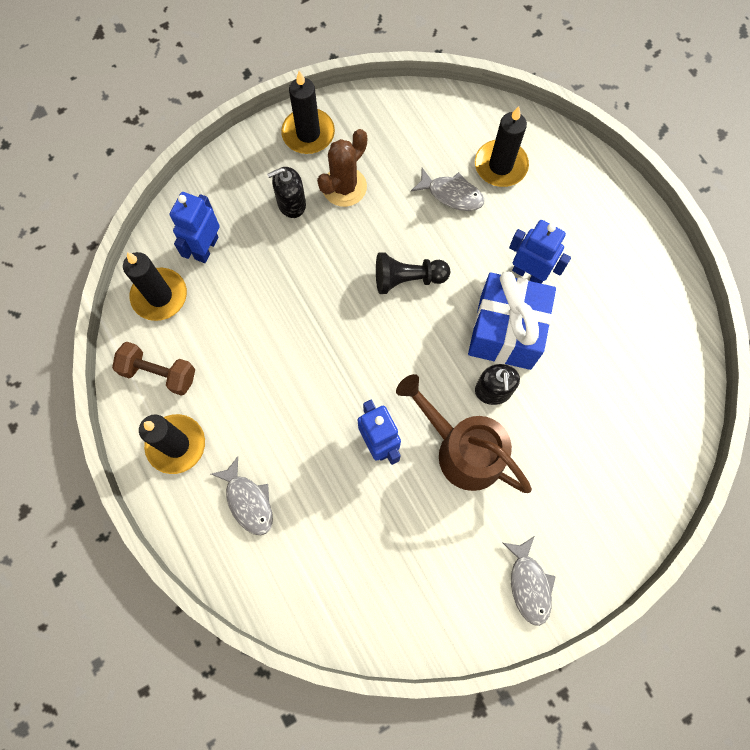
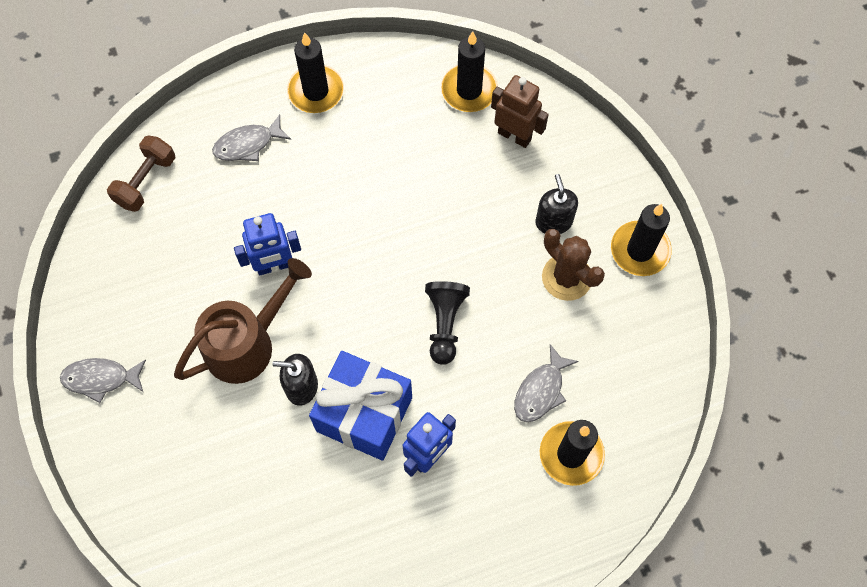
camera: 100 degrees right, 5 degrees down
(159, 373) = (388, 83): brown dumbbell -> brown dumbbell (146, 181)
(206, 248) = (514, 136): blue robot -> brown robot

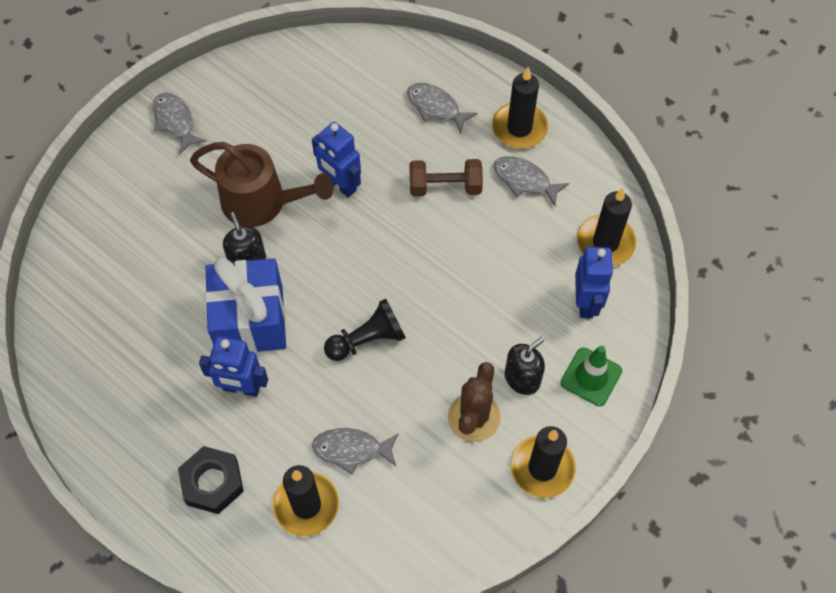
camera: 60 degrees right, 5 degrees down
(146, 181) = (356, 58): brown dumbbell -> brown dumbbell (445, 187)
(370, 116) = (524, 180): none -> grey fish
(506, 525) = (212, 483): none -> black nut
(514, 136) = (586, 302): brown robot -> blue robot
(582, 170) = (591, 377): none -> green traffic cone

